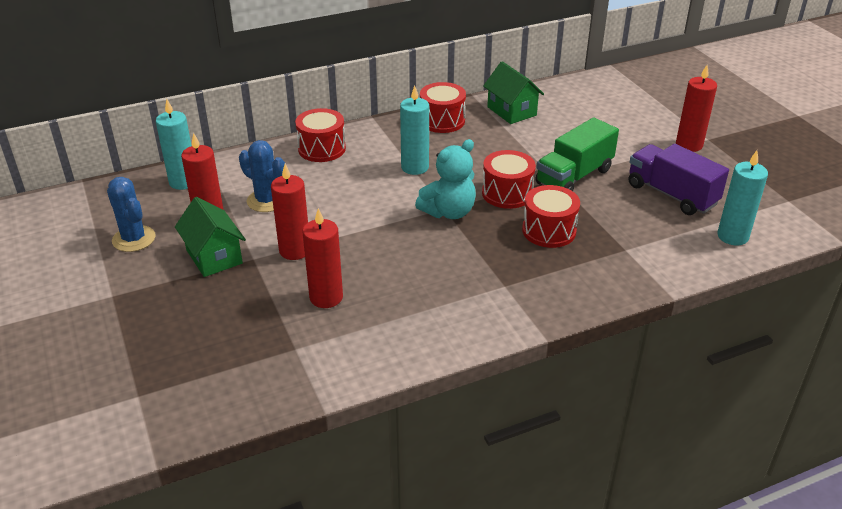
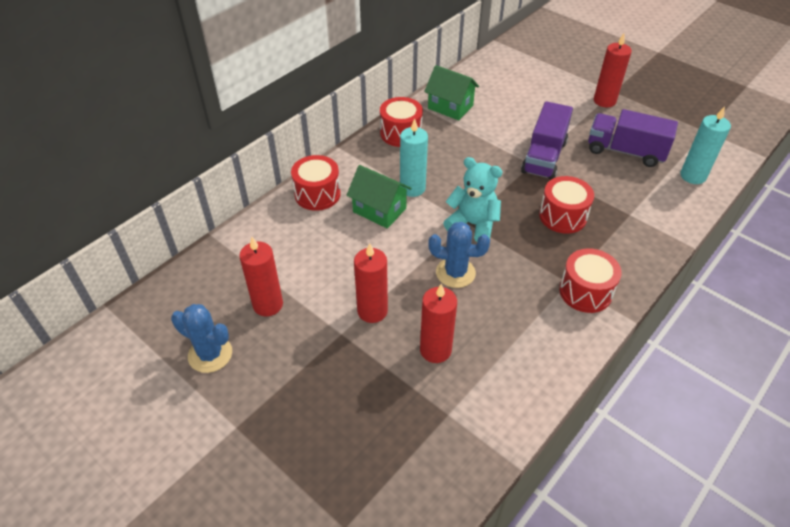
camera: 25 degrees left, 10 degrees up
(183, 182) = (212, 272): turquoise candle -> none
(214, 257) = (303, 345): green house -> green house (379, 210)
(267, 201) = (308, 266): blue cactus -> blue cactus (455, 273)
(449, 212) = (473, 224): turquoise teddy bear -> turquoise teddy bear turned 90 degrees counterclockwise
(507, 193) = (505, 190): red drum -> red drum (585, 292)
(574, 176) = (544, 157): green truck -> purple truck

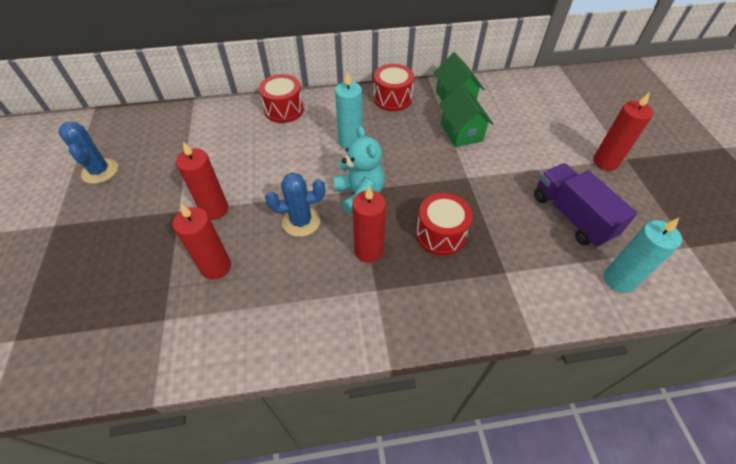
camera: 40 degrees right, 5 degrees up
(268, 305) = (165, 162): red candle -> red candle (369, 251)
(379, 210) = (308, 144): green house -> green house (461, 132)
(455, 273) = (301, 221): blue cactus -> blue cactus turned 60 degrees counterclockwise
(544, 157) = (485, 177): purple truck -> none
(585, 292) = (380, 308): red drum -> none

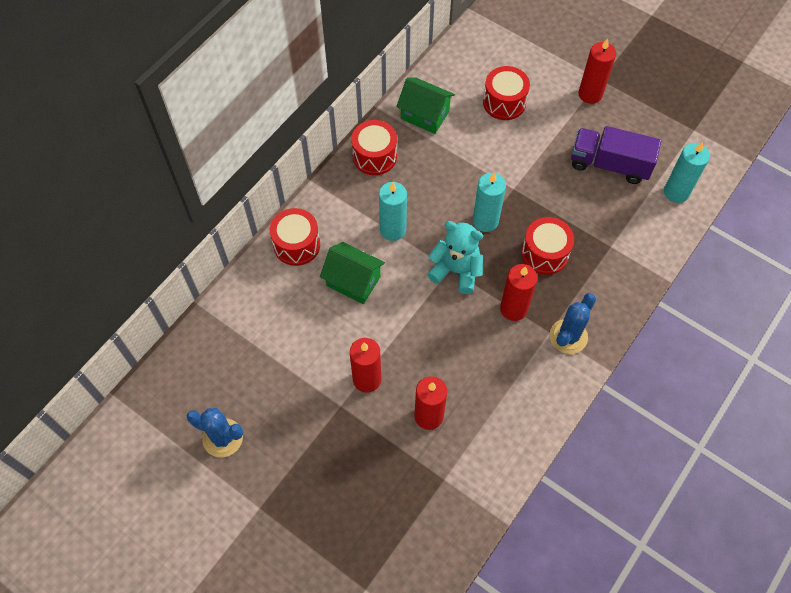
camera: 45 degrees left, 10 degrees up
(301, 221) = (442, 330): blue cactus -> blue cactus (568, 336)
(420, 181) = (485, 221): none -> turquoise candle
(461, 132) = (466, 148): green house -> green house (353, 281)
(523, 125) = (504, 102): none -> red drum

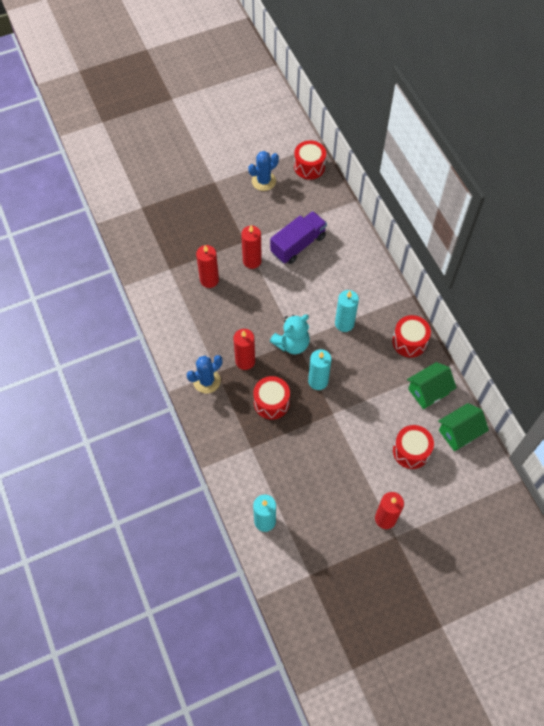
camera: 120 degrees right, 0 degrees up
(296, 245) = (365, 266): red drum -> red drum (309, 167)
(353, 281) = (320, 284): green house -> green house (459, 433)
(568, 336) = (206, 381): blue cactus -> blue cactus turned 75 degrees clockwise
(609, 164) = (315, 490): purple truck -> purple truck (298, 245)

